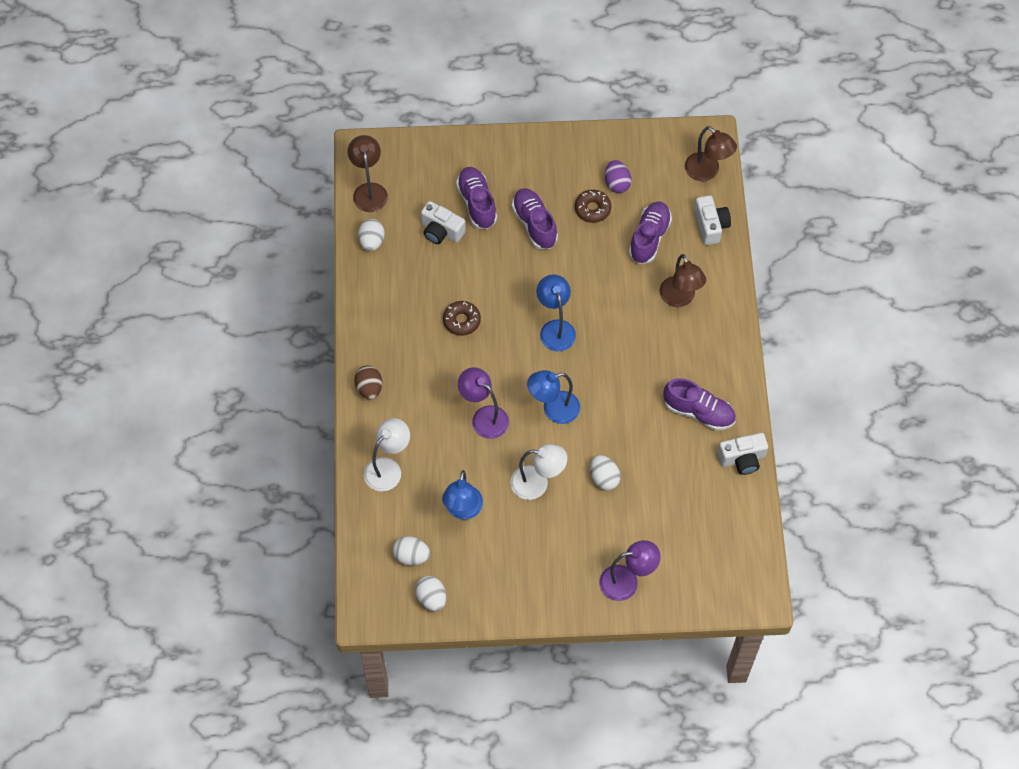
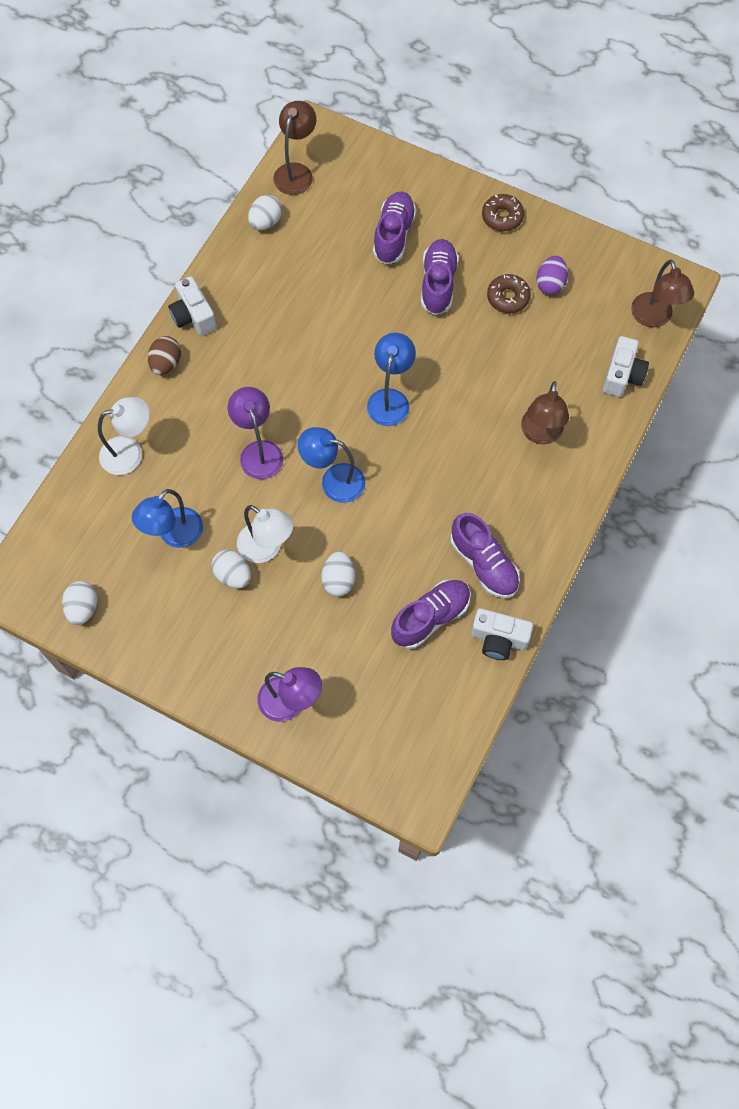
camera: 30 degrees right, 5 degrees up
(411, 556) = (93, 554): white egg -> white egg (233, 575)
(441, 231) = (340, 245): white camera -> white camera (193, 316)
(461, 321) = (301, 343): brown donut -> brown donut (502, 217)
(649, 238) = (548, 356): purple shoe -> purple shoe (430, 617)

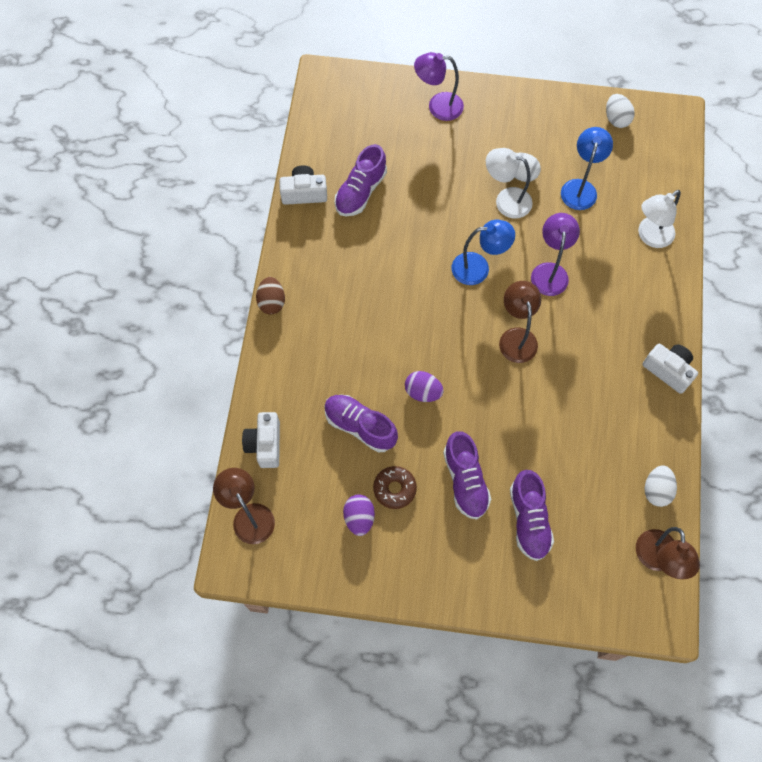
camera: 160 degrees right, 0 degrees up
(166, 363) = (666, 319): brown egg -> brown egg (272, 302)
(258, 451) = (550, 271): purple lamp -> purple lamp turned 135 degrees counterclockwise
(338, 580) = (441, 196): white egg -> none
(390, 399) = (462, 352): blue lamp -> none
(446, 374) = (423, 392): none -> purple egg
(483, 564) = (334, 243): purple shoe -> purple shoe (360, 426)
(502, 217) = (431, 580): brown donut -> none
(540, 434) = (322, 364): brown lamp -> brown lamp (516, 337)

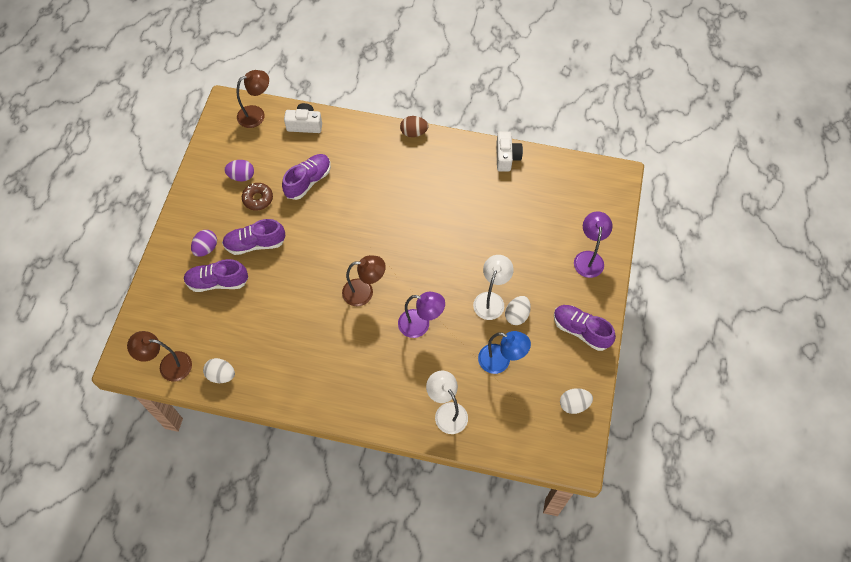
camera: 95 degrees right, 5 degrees down
(360, 191) = (506, 195): purple shoe -> purple shoe (581, 330)
(423, 392) = (328, 223): purple egg -> purple egg (206, 248)
(478, 268) = (429, 272): blue lamp -> none
(668, 370) = (319, 403): white camera -> none

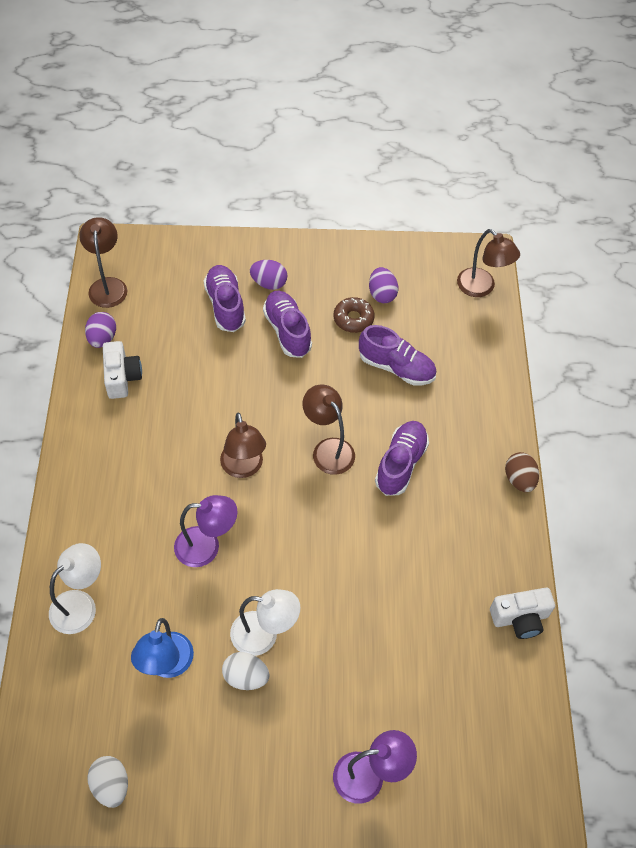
camera: 75 degrees right, 5 degrees down
(221, 375) = (102, 338): white egg -> purple egg
(305, 125) = (484, 344): white camera -> white camera (122, 377)
(363, 236) = (328, 449): none -> brown lamp
(420, 325) = (207, 547): purple lamp -> purple lamp turned 90 degrees counterclockwise
(581, 330) = (236, 780): purple shoe -> purple shoe (400, 464)

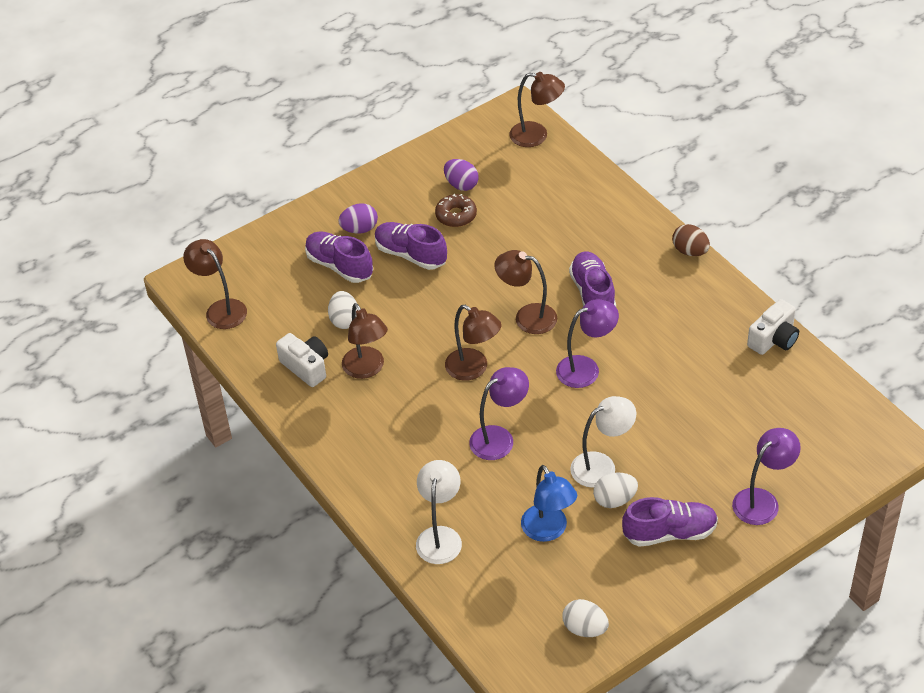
camera: 30 degrees left, 10 degrees down
(102, 338) = (259, 350): purple egg -> none
(164, 410) = (367, 369): none -> brown lamp
(186, 355) = (344, 320): none -> white egg
(333, 531) = (586, 368): none -> purple lamp
(396, 367) = (524, 230): purple shoe -> purple shoe (669, 533)

